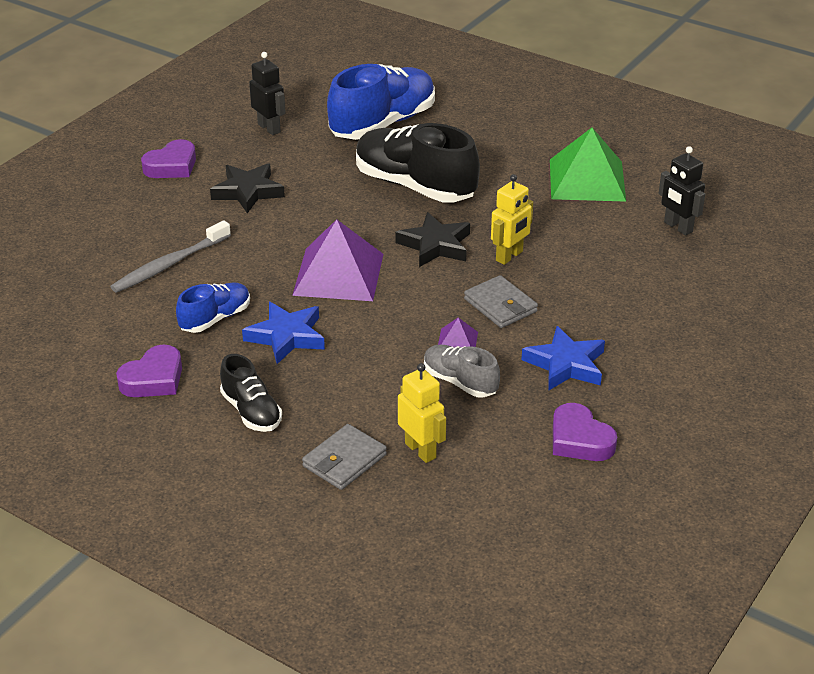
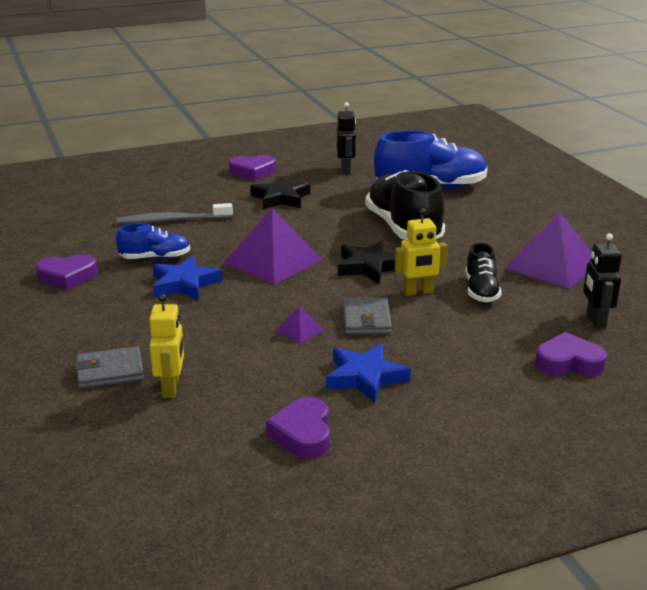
camera: 35 degrees right, 10 degrees down
(251, 412) = (96, 317): black shoe -> black shoe (481, 291)
(460, 382) = (264, 356): grey shoe -> none
(587, 180) = (552, 265): green pyramid -> purple pyramid
(699, 279) = (568, 362): none -> purple heart

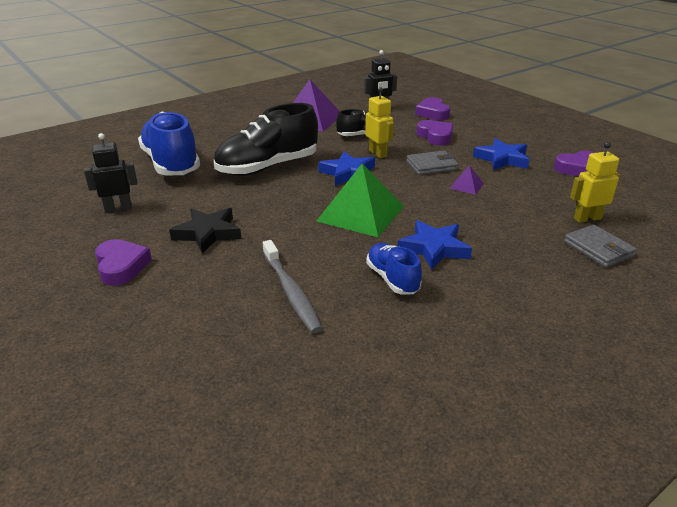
camera: 105 degrees left, 5 degrees up
(67, 277) = (472, 327): purple heart -> purple heart (435, 136)
(273, 261) = (360, 213): purple pyramid -> green pyramid
(369, 267) = (348, 173): black star -> blue star

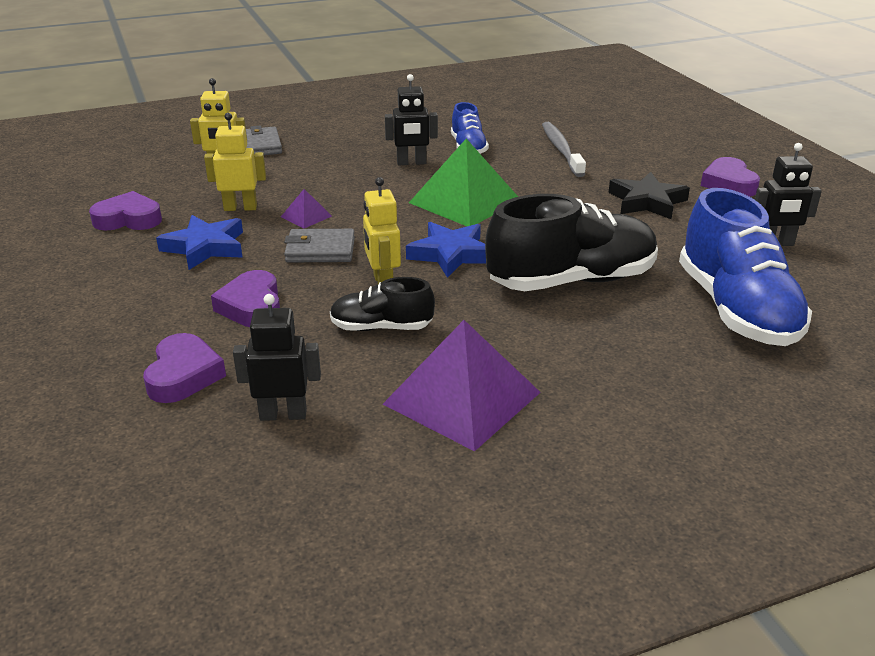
camera: 165 degrees left, 0 degrees up
(434, 248) = (411, 163): blue star -> black robot
(519, 186) = (240, 208): none -> yellow robot

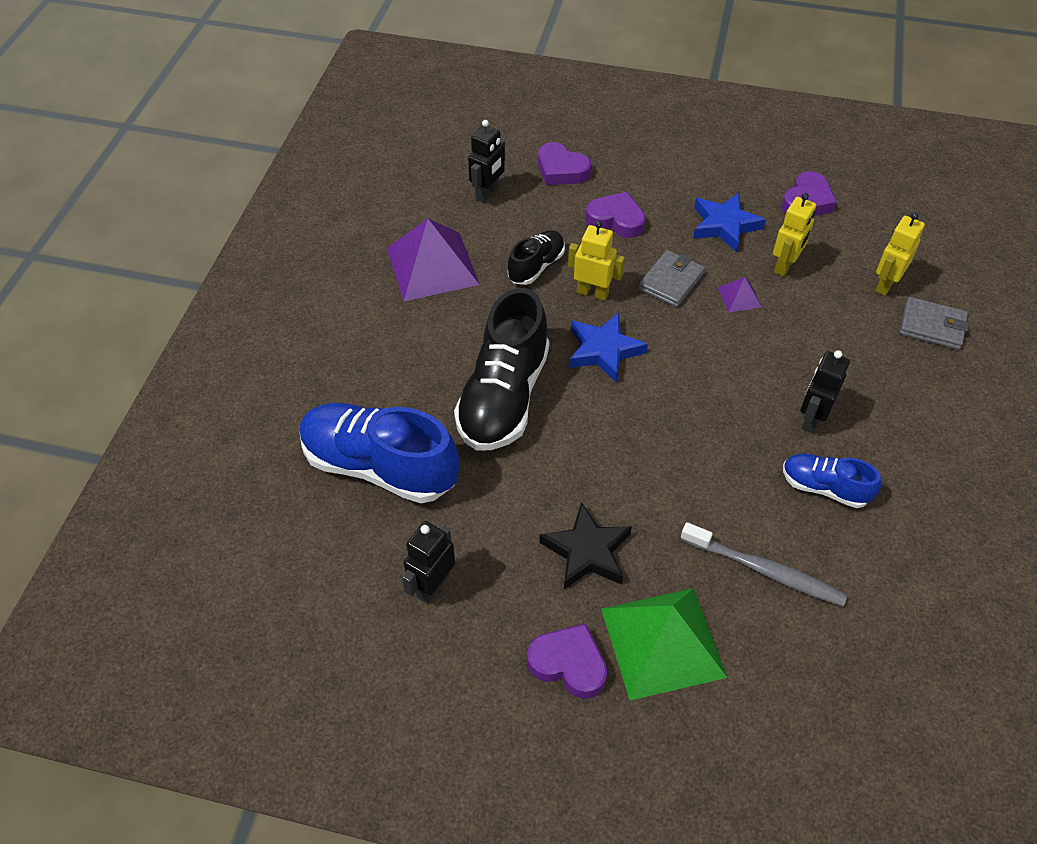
camera: 125 degrees right, 20 degrees up
(465, 201) = (693, 412): green pyramid -> green pyramid (662, 642)

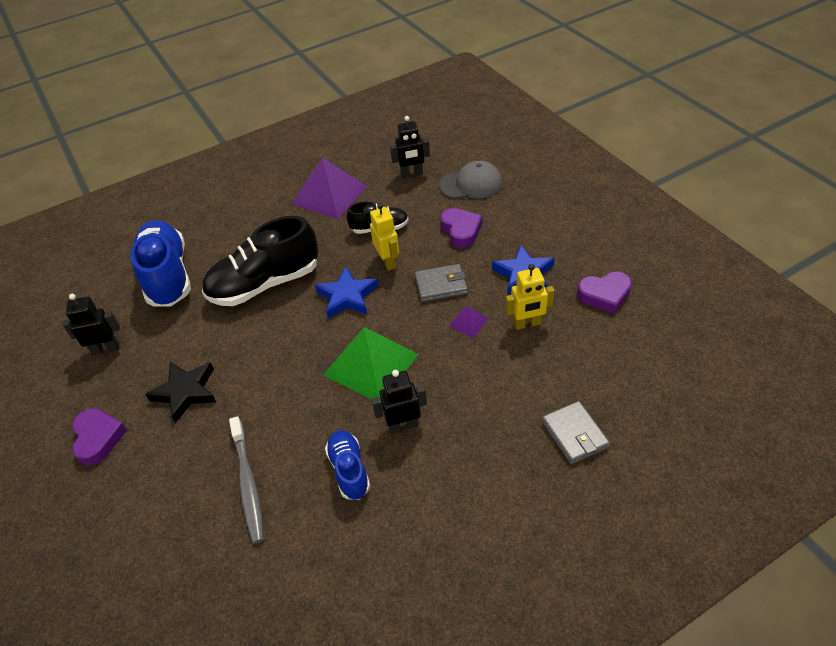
camera: 50 degrees right, 5 degrees down
(561, 170) = (471, 184): purple heart -> grey cap
(662, 642) = (148, 470): green pyramid -> green pyramid (370, 364)
(885, 284) = (581, 383): yellow robot -> none

